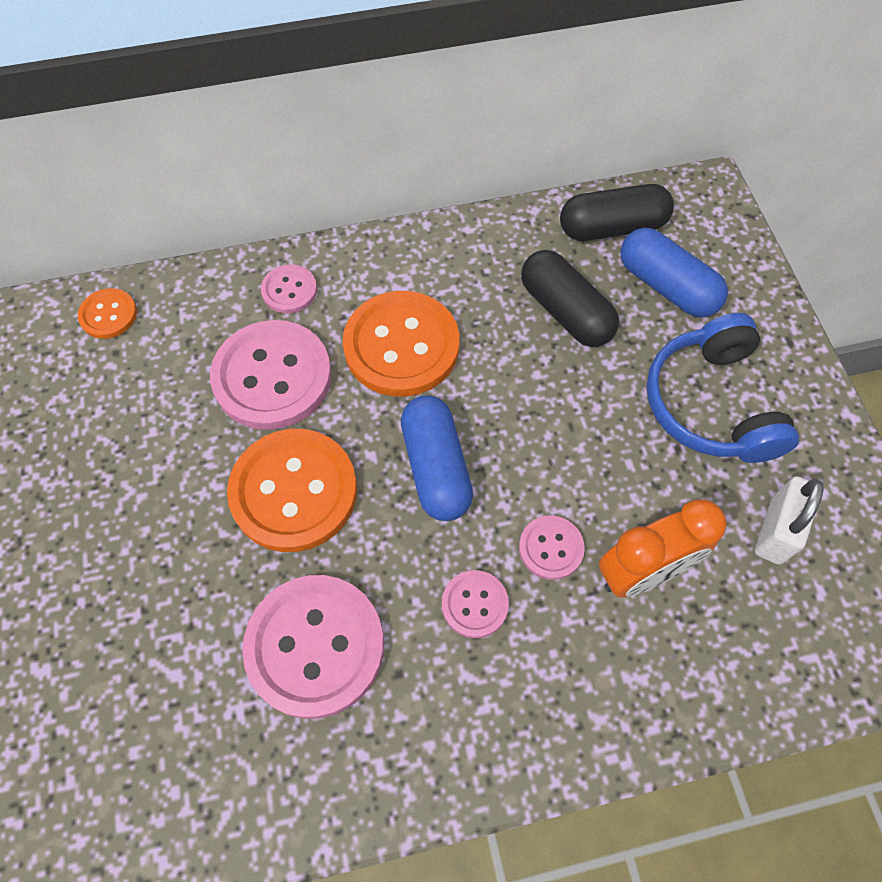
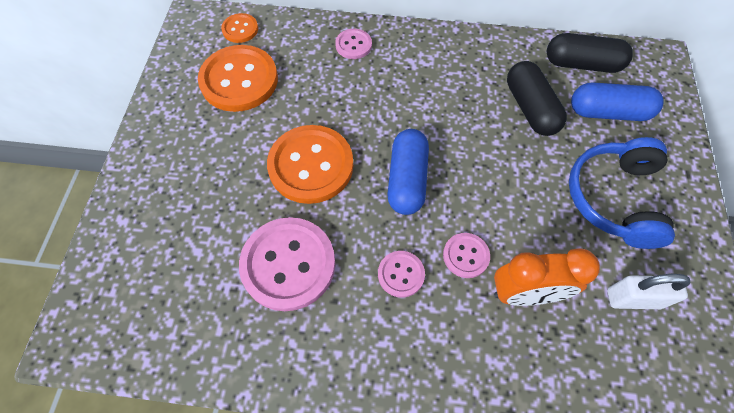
camera: 20 degrees right, 0 degrees up
(272, 377) = (323, 93): pink button -> none
(401, 346) = (412, 98): orange button -> orange button (239, 80)
(666, 286) = (608, 112): blue capsule -> blue capsule turned 60 degrees counterclockwise
(775, 531) = (633, 298): white padlock -> white padlock turned 45 degrees clockwise

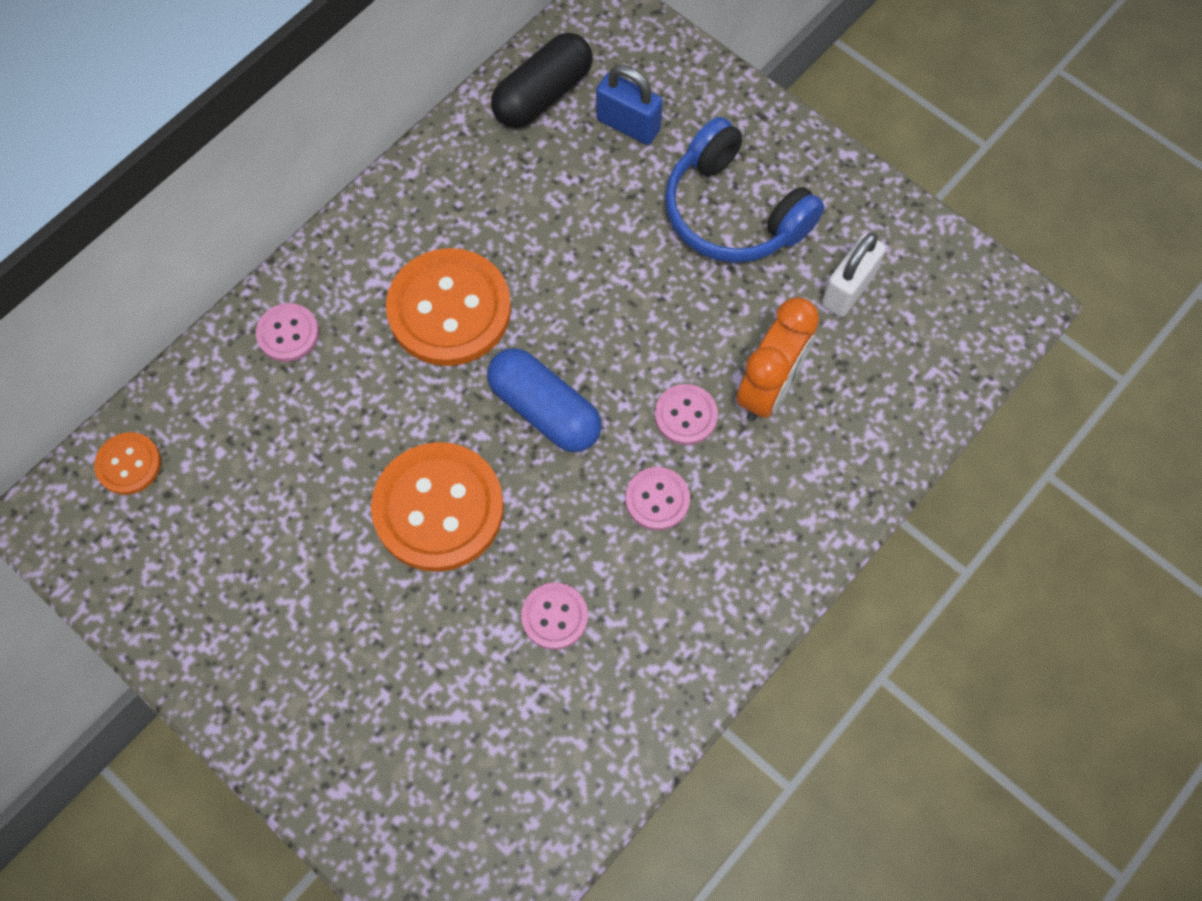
camera: 55 degrees left, 5 degrees up
(239, 80) = (225, 518): orange button -> orange button (449, 309)
(288, 264) = (554, 616): pink button -> pink button, size x0.49
(530, 108) = (556, 202): black capsule -> none
(608, 112) = (628, 125): blue capsule -> blue padlock

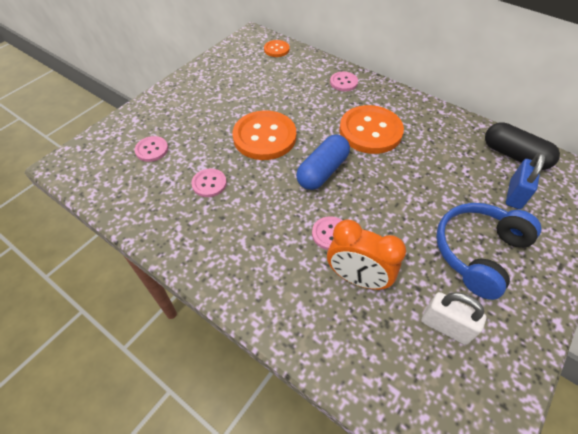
camera: 85 degrees right, 15 degrees down
(657, 499) = (276, 223): pink button -> pink button (152, 150)

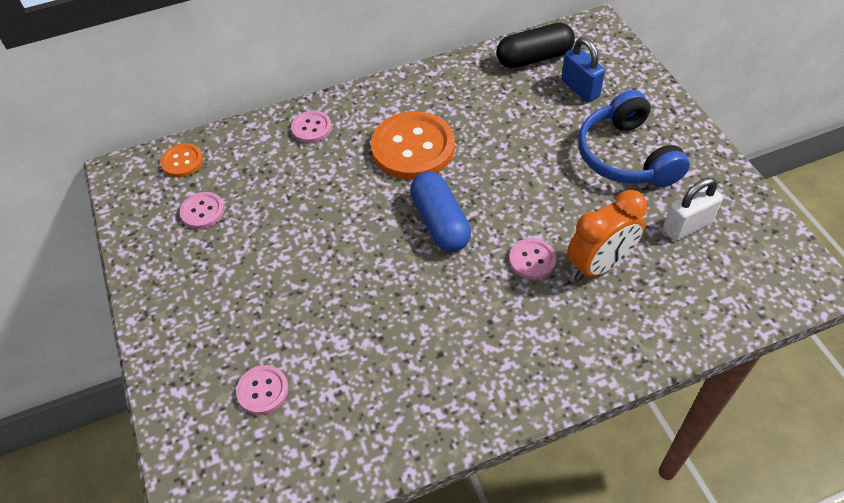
camera: 55 degrees left, 0 degrees up
(209, 184) = (376, 346): pink button -> pink button (202, 211)
(264, 137) = (341, 252): orange button -> none

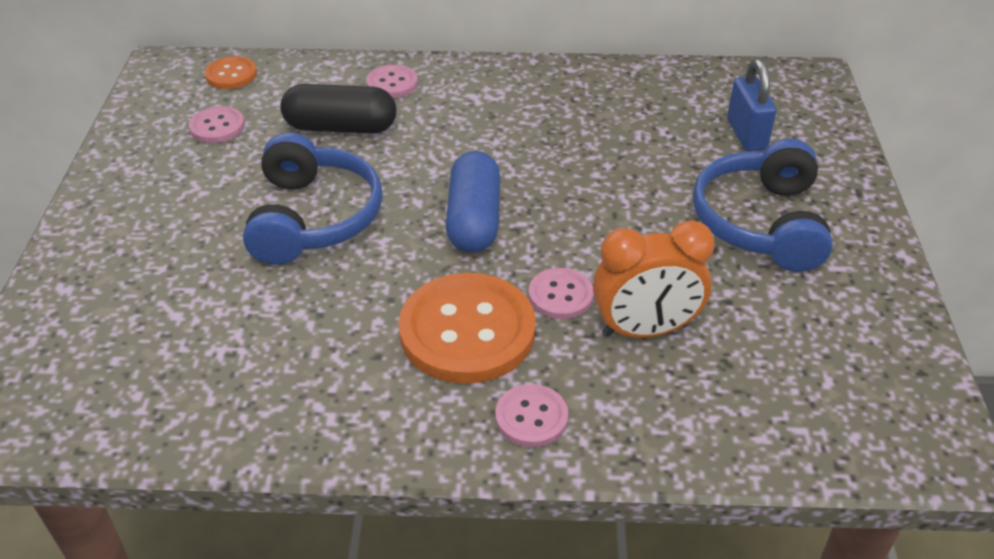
camera: 20 degrees right, 10 degrees down
(263, 390) = (151, 319): pink button -> pink button (531, 417)
(327, 263) = (314, 218): none -> blue headphones
(413, 148) = (494, 135): orange button -> orange button (467, 331)
(534, 58) = (707, 87): black capsule -> black capsule (341, 127)
(687, 226) = (794, 326): white padlock -> none

